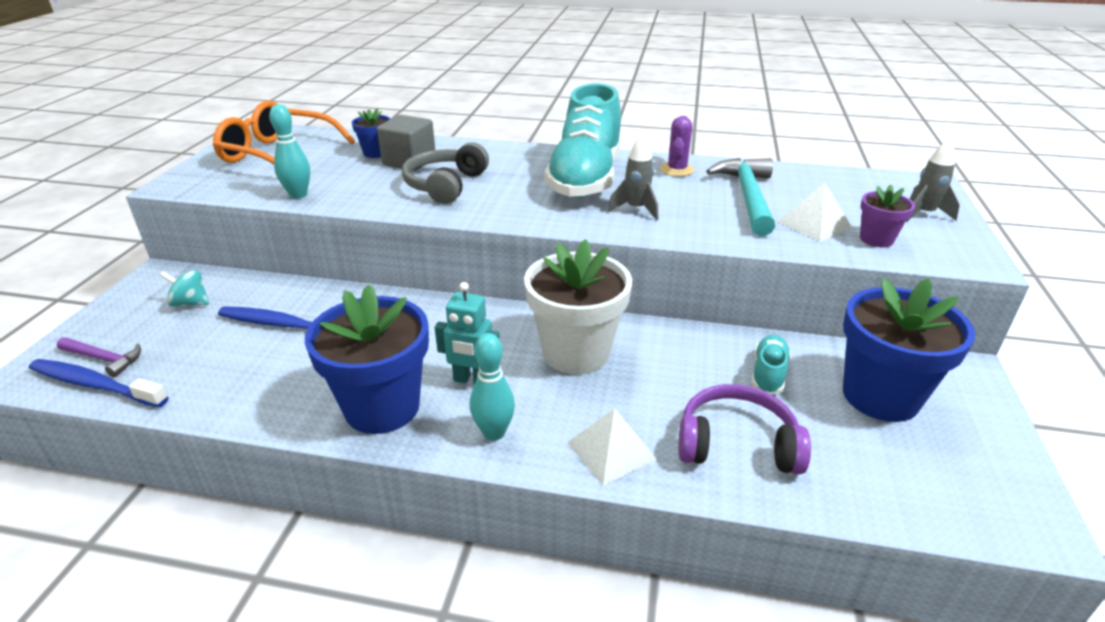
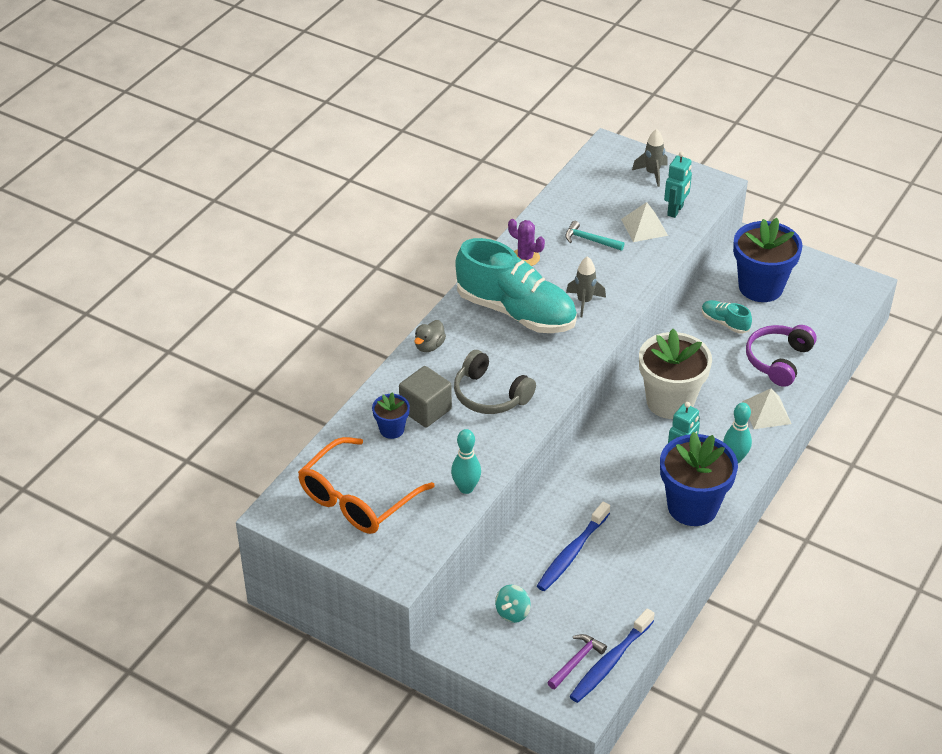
camera: 70 degrees left, 10 degrees up
(502, 150) = (429, 346): none -> grey duck
(747, 197) = (590, 240): turquoise hammer -> turquoise hammer, size x0.54
(876, 239) = (675, 210): purple flower pot -> turquoise robot

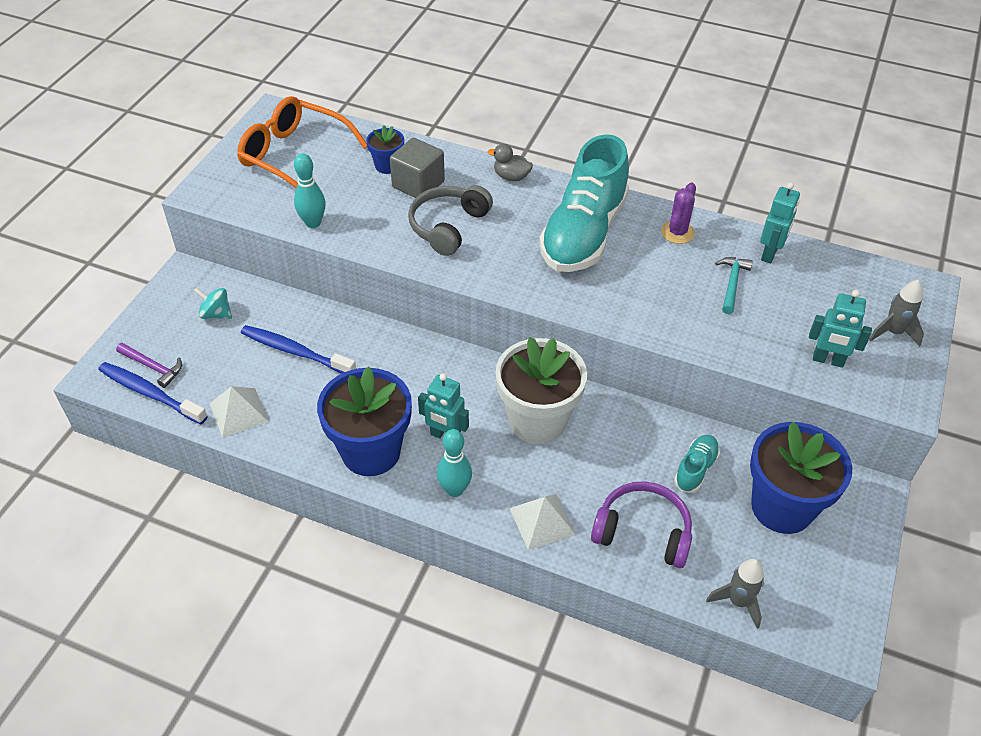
camera: 80 degrees right, 5 degrees up
(559, 213) = (770, 254): none -> turquoise robot
(584, 302) = (618, 287): grey rocket -> grey rocket (738, 602)
(644, 227) = (779, 331): white pyramid -> white pyramid (239, 412)

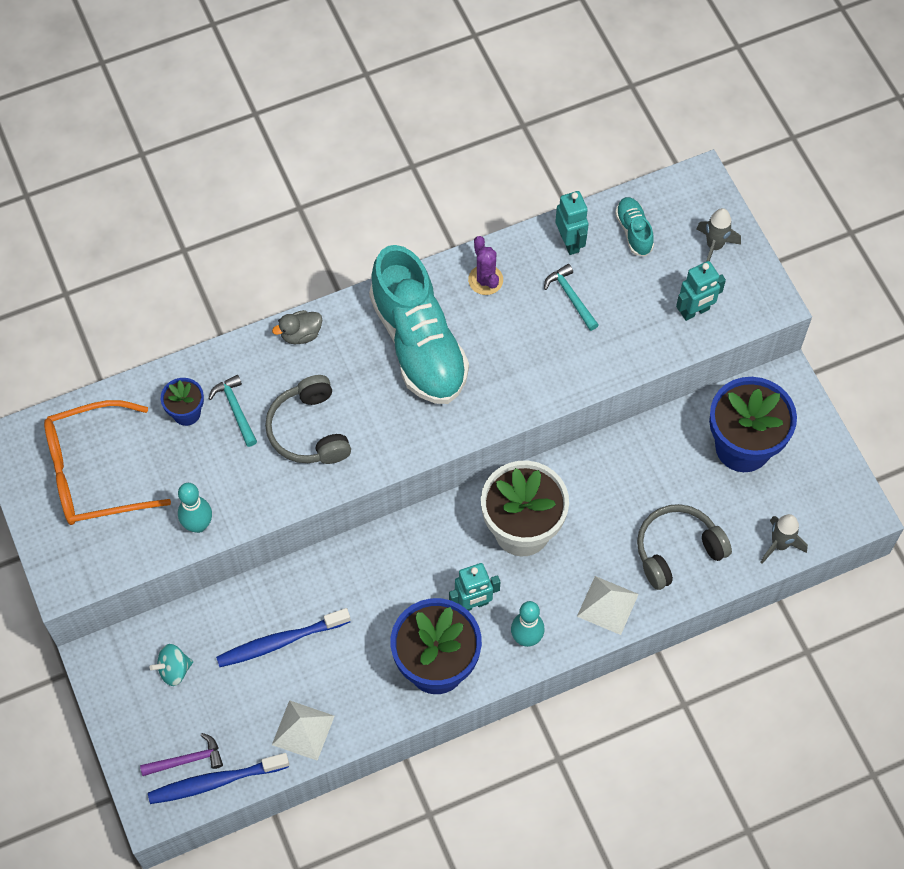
camera: 45 degrees left, 15 degrees up
(418, 184) = (235, 409): grey cube -> turquoise hammer
(643, 532) = (677, 550): purple headphones -> grey headphones
(695, 469) = (663, 468): turquoise shoe -> turquoise shoe (634, 231)

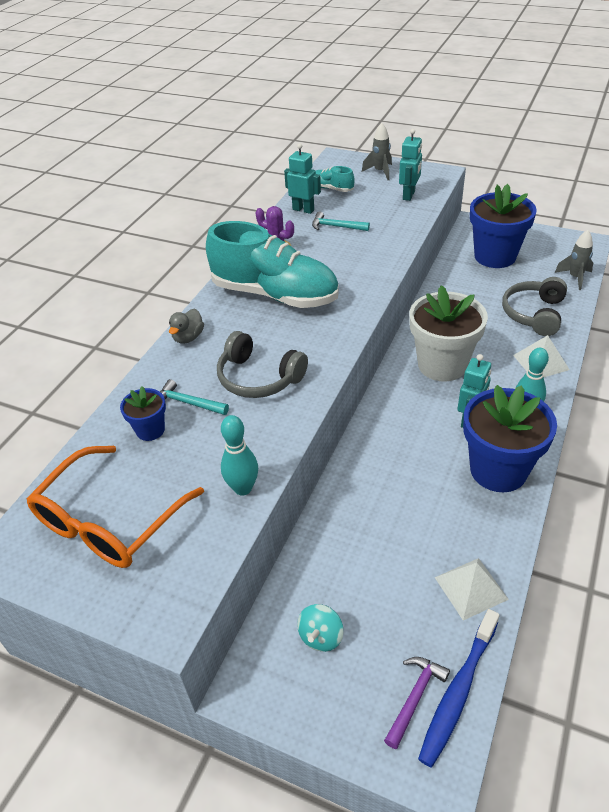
camera: 40 degrees left, 20 degrees down
(280, 642) = (378, 545): blue toothbrush -> none

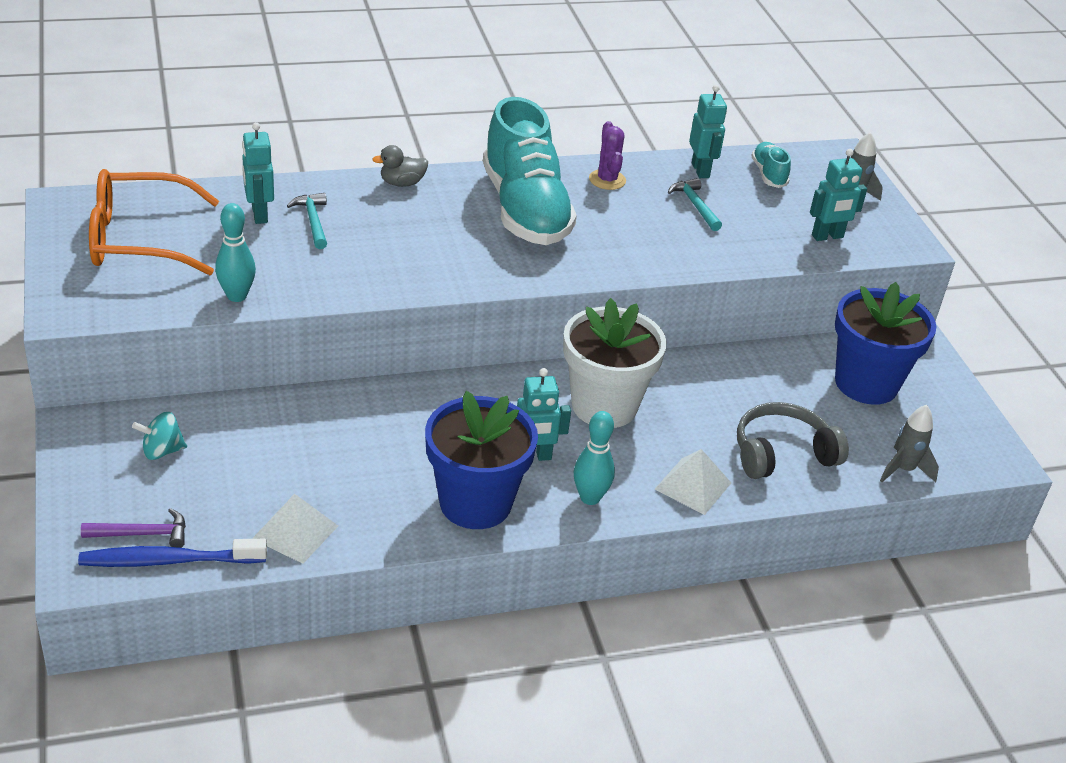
camera: 45 degrees right, 5 degrees down
(150, 430) = (259, 215): blue flower pot -> turquoise robot
(259, 378) = (387, 249): grey headphones -> none

